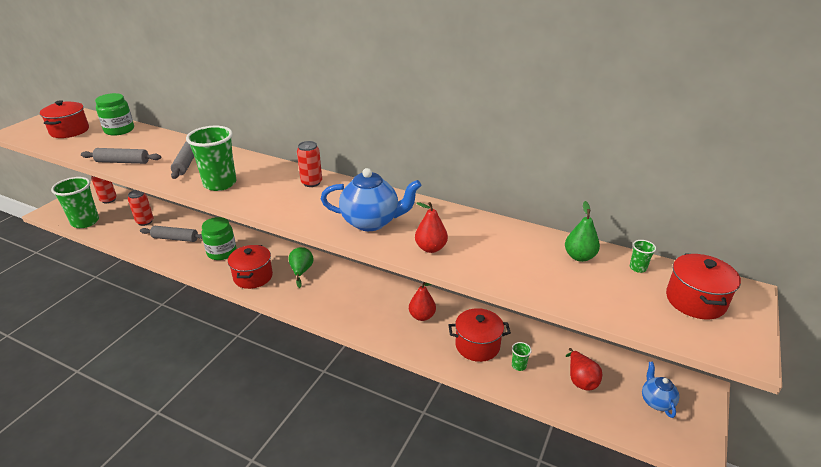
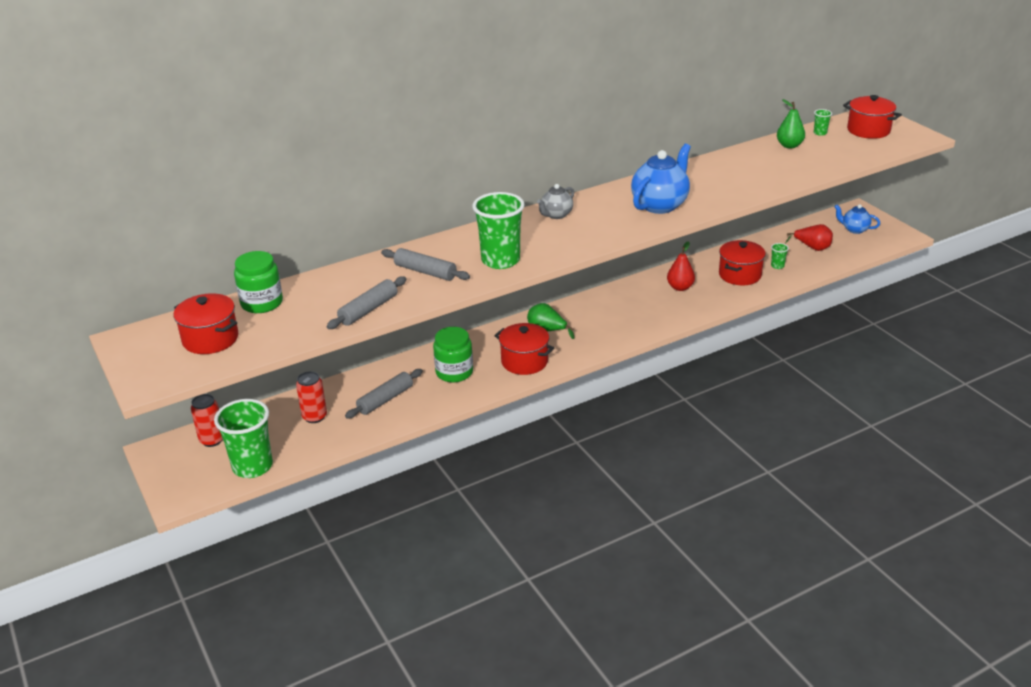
camera: 55 degrees left, 0 degrees up
(311, 182) = (556, 215): red can -> grey teapot
(430, 248) = (725, 192): red pear -> none

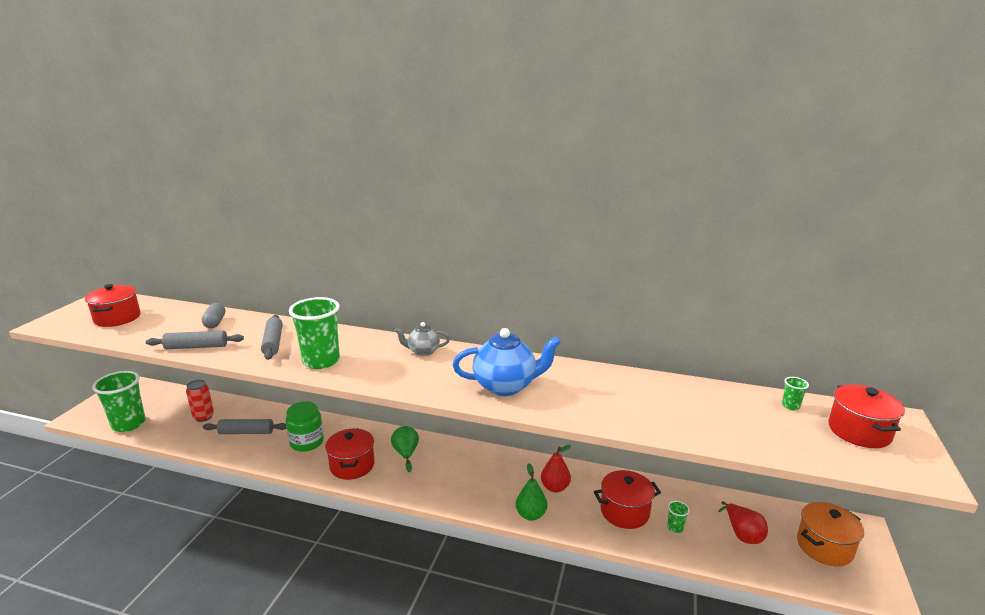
camera: 45 degrees right, 10 degrees down
(212, 440) = (151, 396): red can -> none
(262, 303) = (178, 313): green jar -> none
(325, 289) = (215, 323): none -> grey capsule
(789, 146) = (731, 401): green pear -> green pear (531, 515)
(854, 229) = (824, 547): blue teapot -> orange pot

